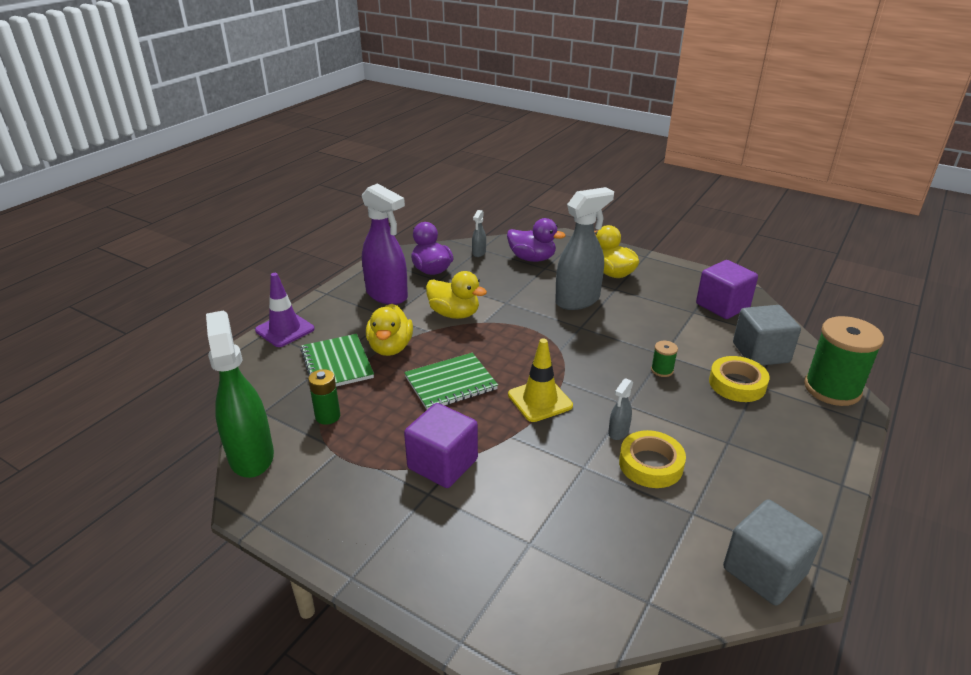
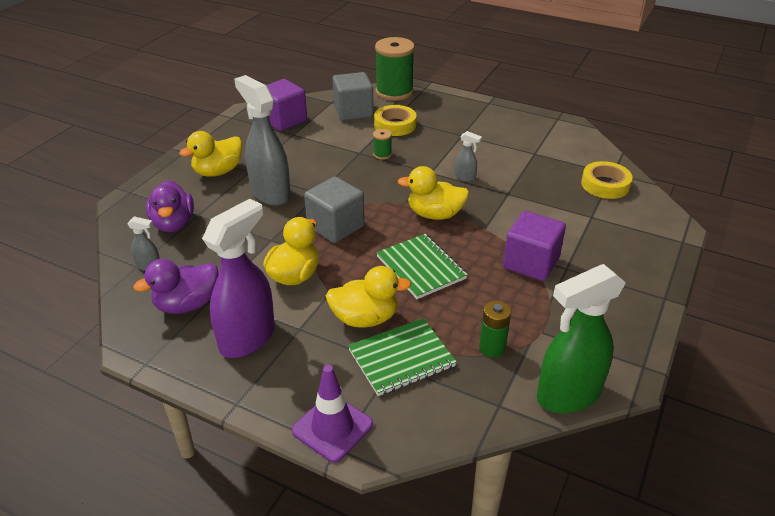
camera: 95 degrees left, 5 degrees up
(532, 258) = (173, 224): purple duck -> purple duck turned 150 degrees clockwise
(540, 400) = (435, 214): yellow traffic cone -> yellow duck
(650, 464) = (495, 166): yellow tape -> yellow tape (605, 185)
(764, 571) = (570, 134): grey cube -> grey cube (335, 226)

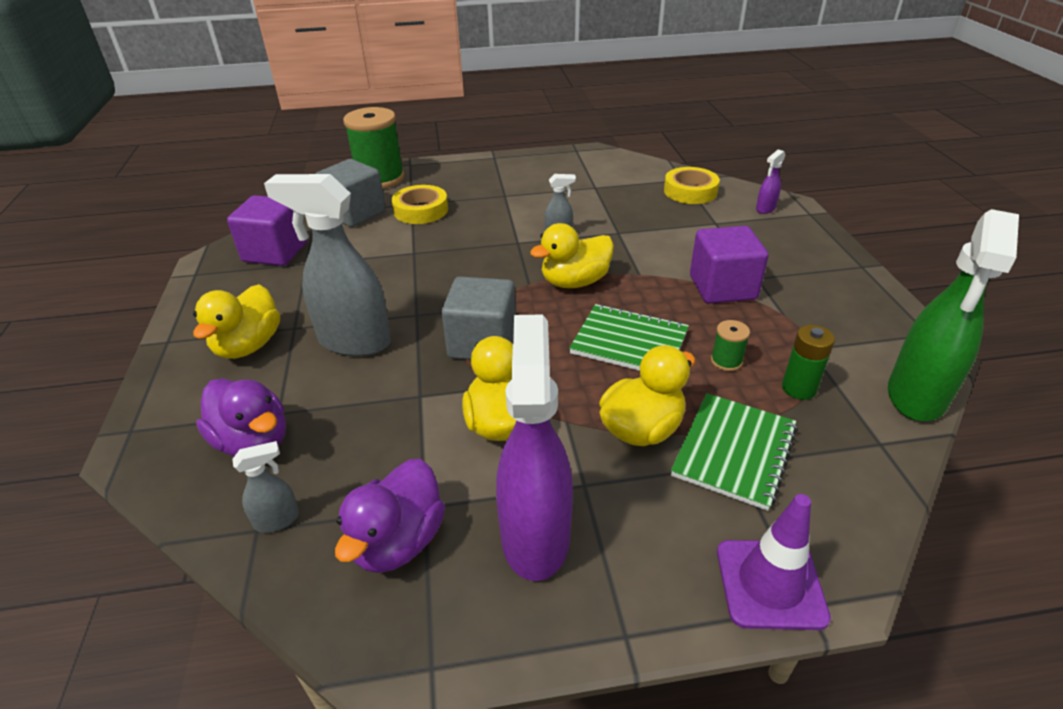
camera: 35 degrees left, 0 degrees up
(382, 154) = (443, 245): green spool -> green spool (726, 361)
(648, 222) = (765, 209): none -> purple spray bottle

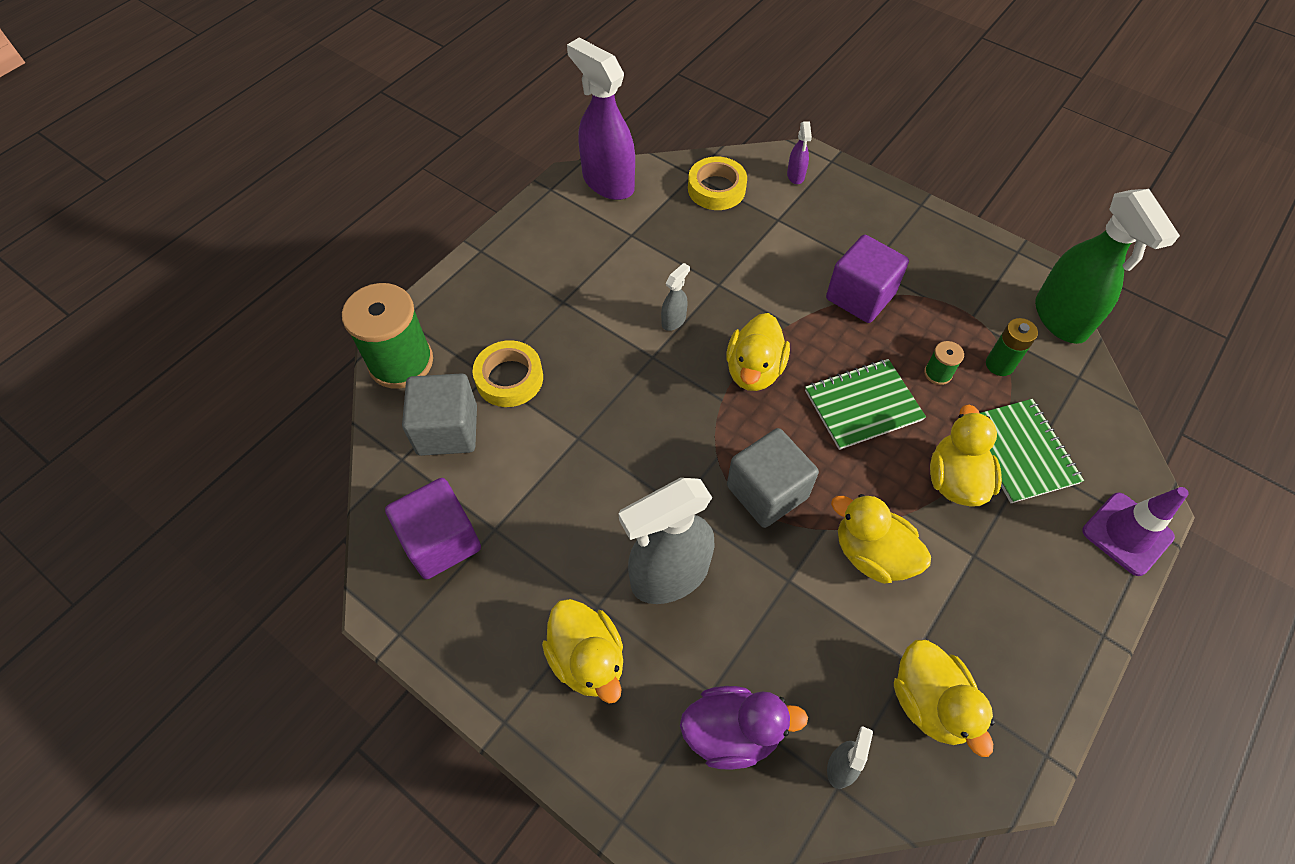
camera: 45 degrees left, 20 degrees up
(398, 541) = (929, 702): purple duck -> yellow duck
(535, 535) = (993, 619): purple spray bottle -> purple spray bottle (607, 182)

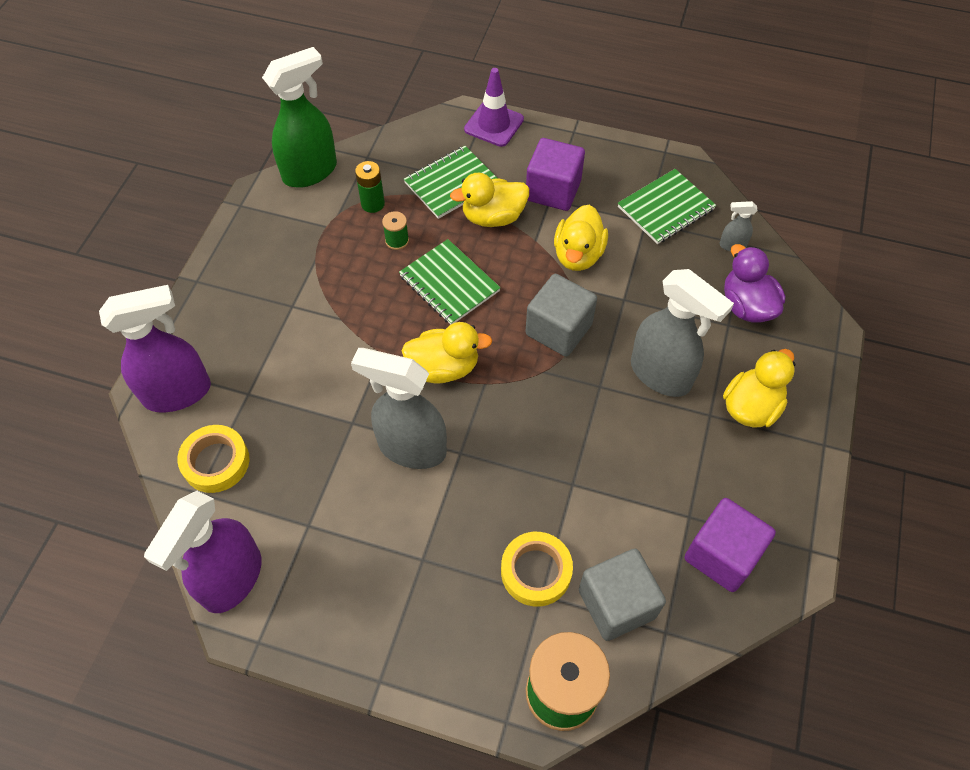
camera: 110 degrees left, 0 degrees up
(674, 320) = (411, 448): grey spray bottle -> grey spray bottle, size x2.28
(795, 176) = (178, 393): purple spray bottle -> purple spray bottle, size x2.28
(860, 296) = (330, 307): purple cube -> purple cube (553, 190)
(929, 702) = (666, 208): yellow duck -> green notebook

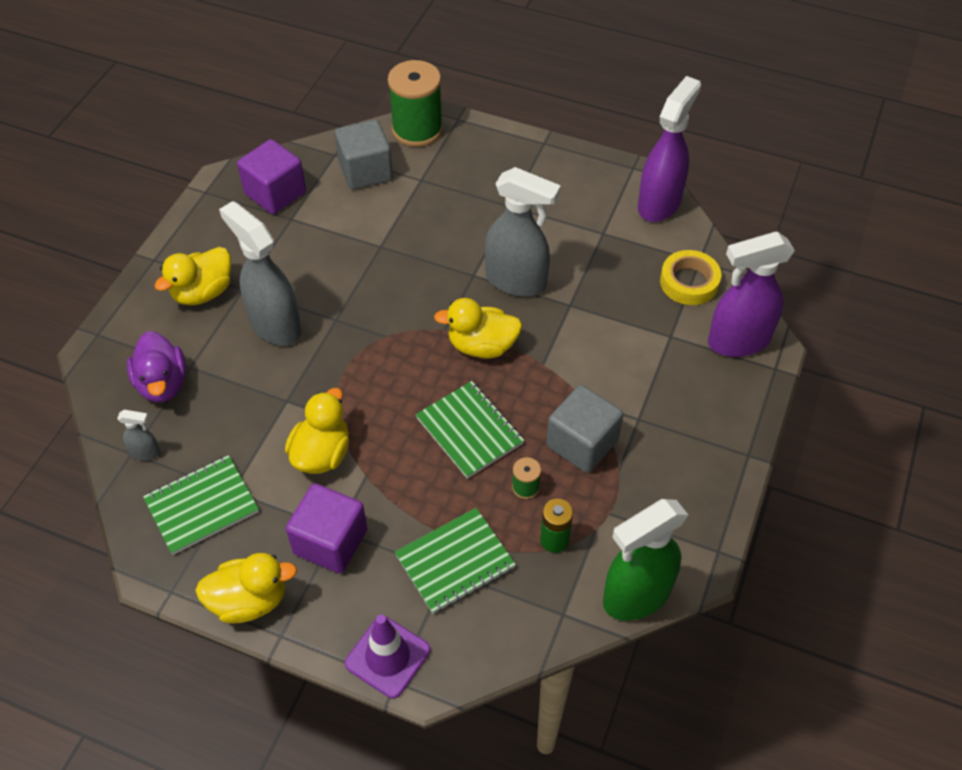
camera: 175 degrees left, 5 degrees down
(493, 217) = (410, 510): yellow duck -> yellow duck (249, 600)
(536, 571) = (422, 193): yellow tape -> none
(558, 329) = (362, 374): grey cube -> grey cube (582, 443)

